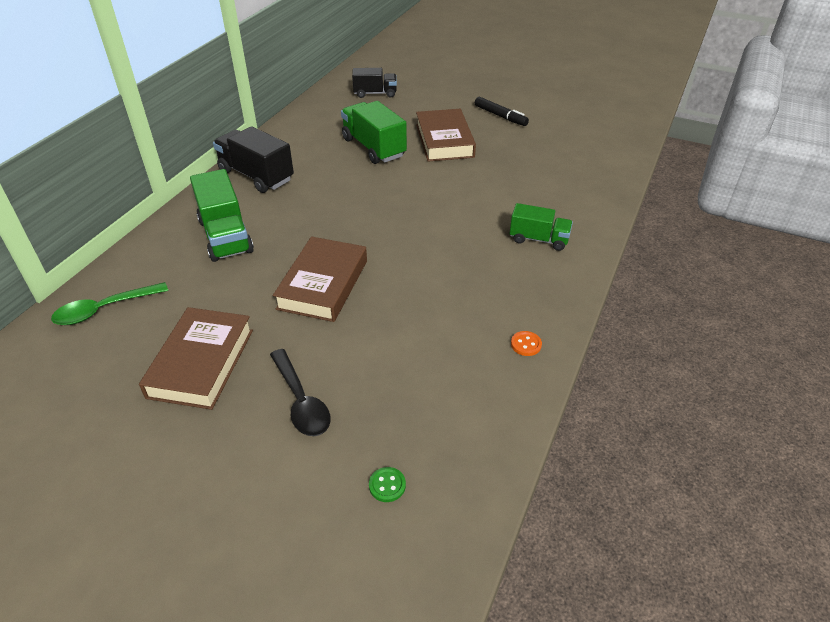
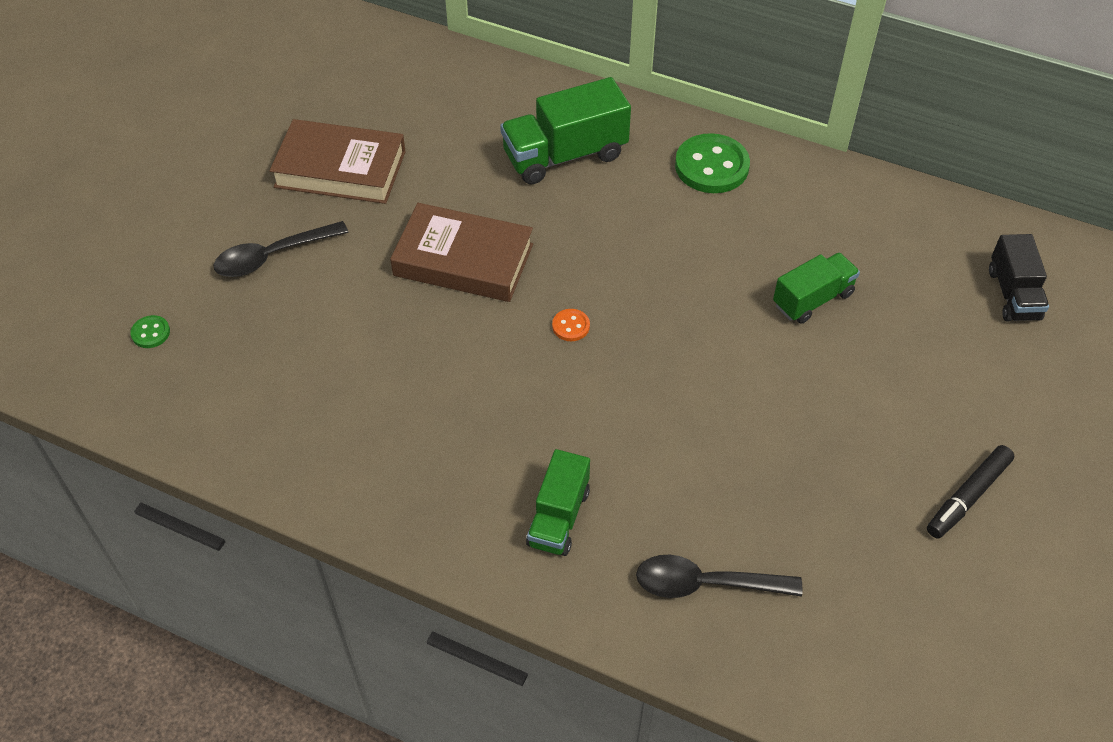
camera: 90 degrees right, 10 degrees up
(104, 309) = (432, 79): green spoon -> none
(256, 176) = (711, 166): black truck -> green button
(374, 147) = (813, 299): green truck -> green truck, size x0.64
(444, 141) = (853, 399): brown book -> none
(526, 344) = (330, 475): orange button -> orange button (571, 326)
(569, 190) = (706, 584): none -> black spoon

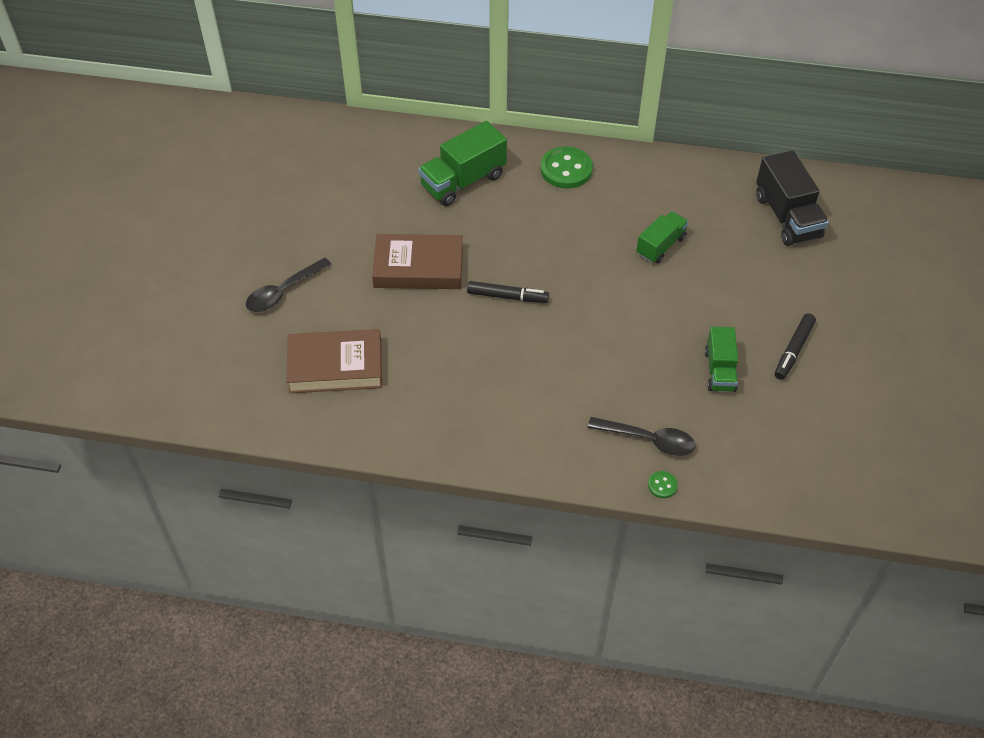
camera: 15 degrees left, 0 degrees up
(151, 333) = (217, 362): green button -> green button (662, 485)
(340, 169) = (308, 221): brown book -> brown book (335, 366)
(558, 517) = (542, 420): green truck -> green truck (719, 370)
(571, 326) = (507, 296): orange button -> black marker
(706, 584) = (648, 440): black spoon -> black spoon turned 150 degrees counterclockwise
(1013, 294) = (787, 216): black truck -> black truck, size x1.57

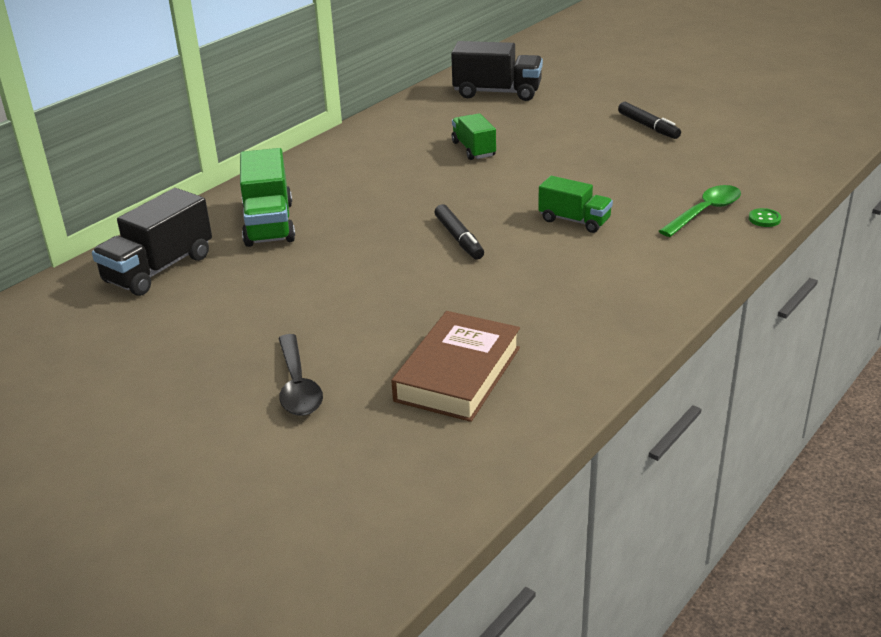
camera: 60 degrees left, 20 degrees down
(373, 156) = (159, 269): none -> black truck
(418, 267) = (362, 280): brown book -> none
(507, 296) = (459, 238): black marker -> black marker turned 120 degrees clockwise
(566, 169) = (324, 168): green button -> none
(648, 440) = (705, 212): black spoon -> green spoon
(719, 370) = (646, 161): green truck -> green truck (574, 220)

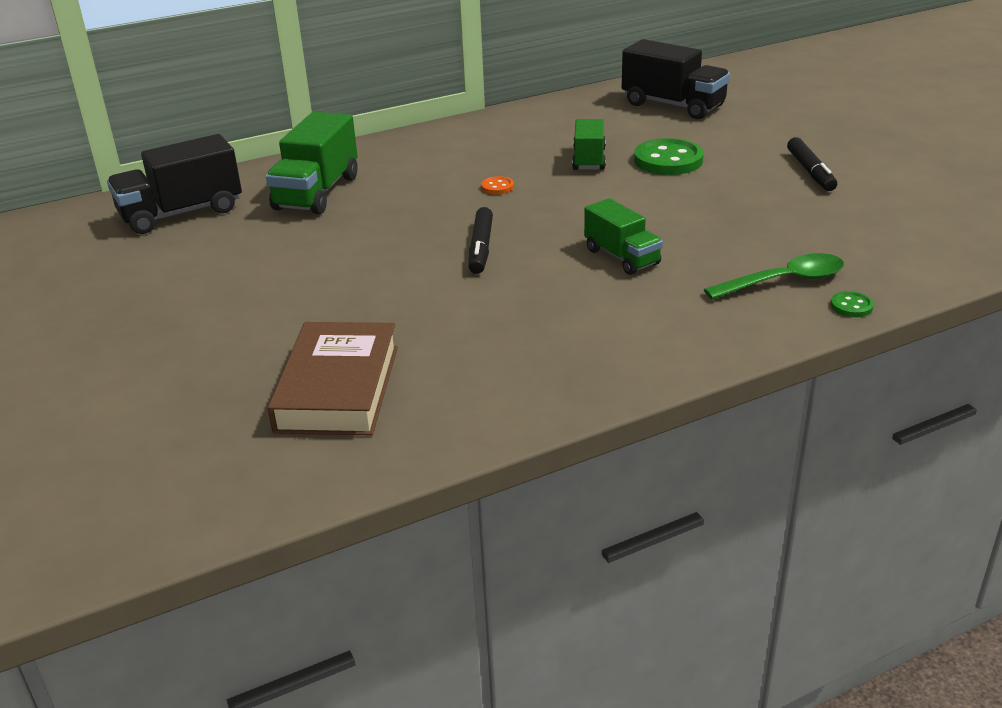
camera: 25 degrees right, 0 degrees up
(298, 386) = (182, 356): black spoon -> none
(422, 187) = (497, 187): none -> orange button
(458, 374) = (338, 388): brown book -> brown book turned 45 degrees counterclockwise
(536, 138) = (668, 160): none -> green button

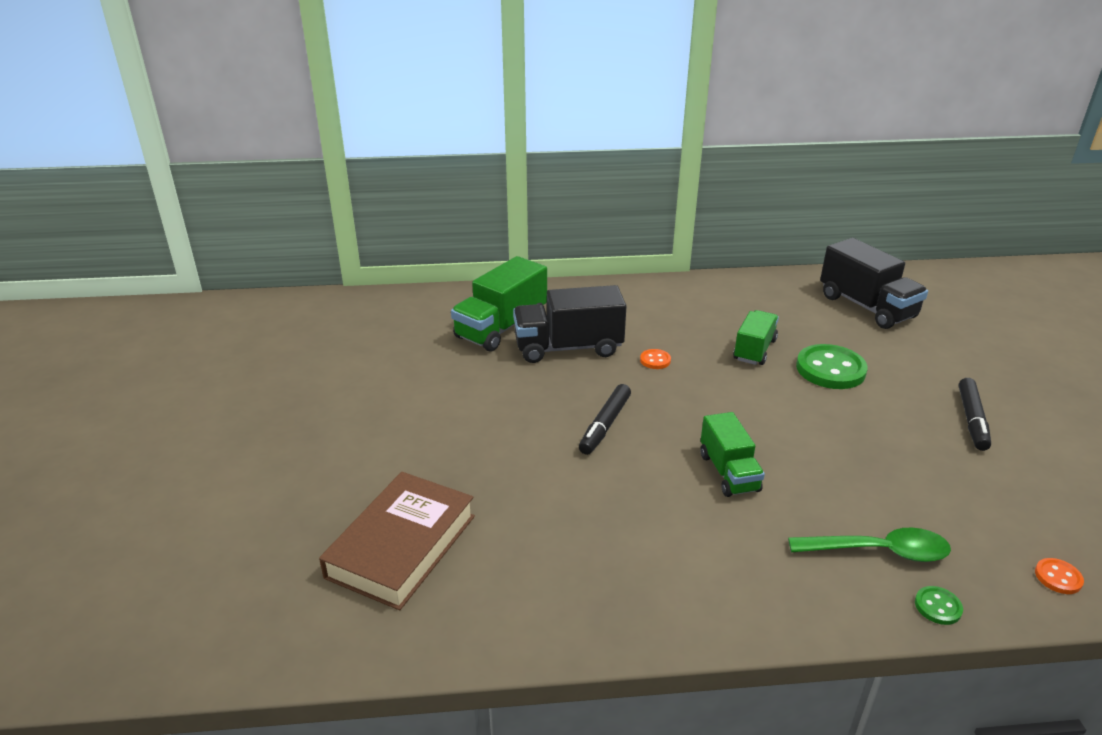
camera: 20 degrees right, 0 degrees up
(181, 213) = (387, 322): black truck -> black truck (568, 348)
(932, 263) = (1058, 577): none -> orange button

